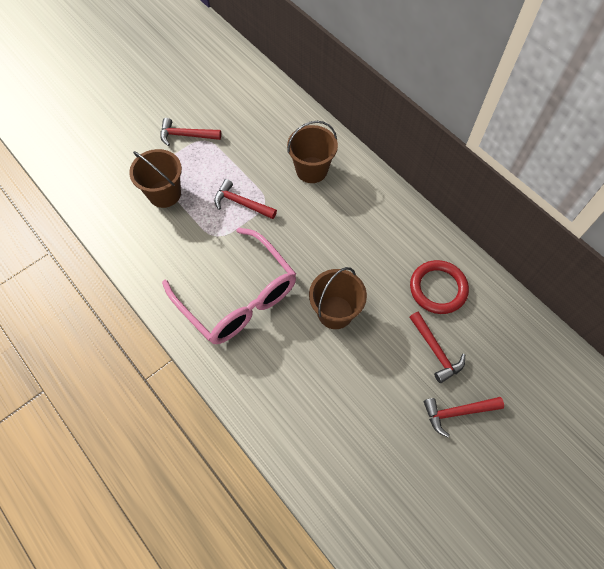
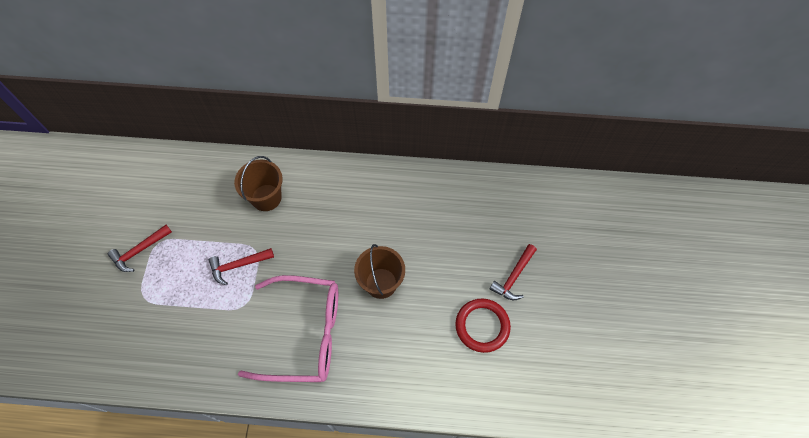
camera: 45 degrees left, 0 degrees up
(164, 194) = (169, 310): brown bucket -> none
(436, 351) = (466, 250): red hammer -> none
(438, 288) = (430, 208): red ring -> red ring (482, 326)

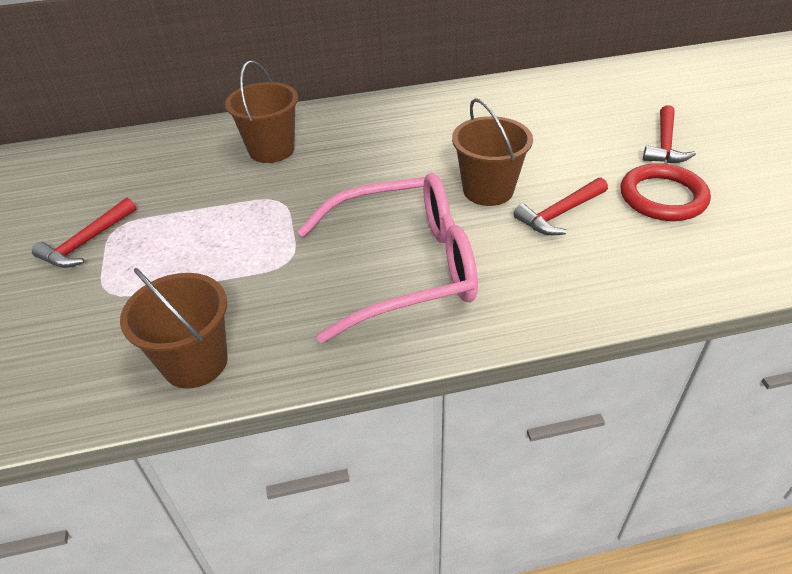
camera: 15 degrees left, 20 degrees down
(175, 366) = (195, 362): none -> brown bucket
(238, 265) = (259, 221): red hammer -> red hammer (559, 214)

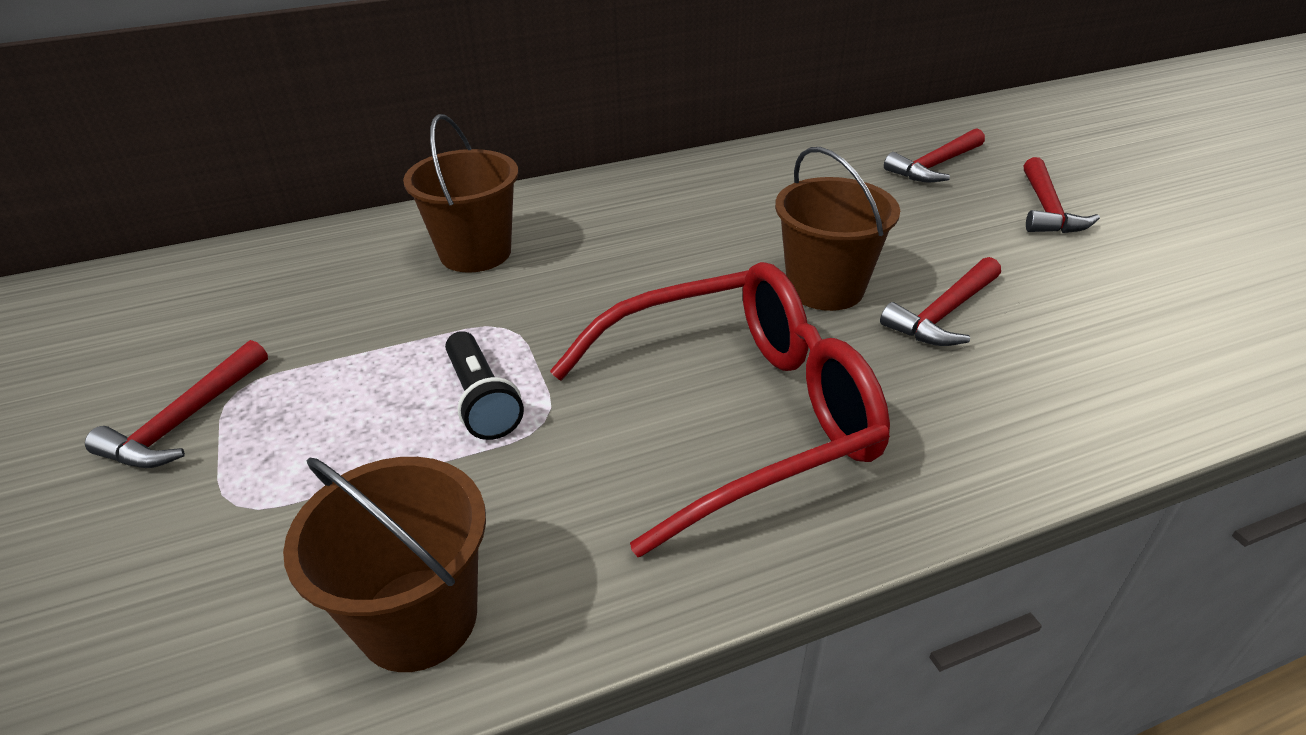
camera: 10 degrees left, 5 degrees down
(255, 245) = (482, 400): none -> black flashlight
(404, 268) = (737, 416): pink glasses -> red glasses
(598, 106) = (934, 166): none -> red hammer
(662, 197) = (1078, 279): red ring -> none

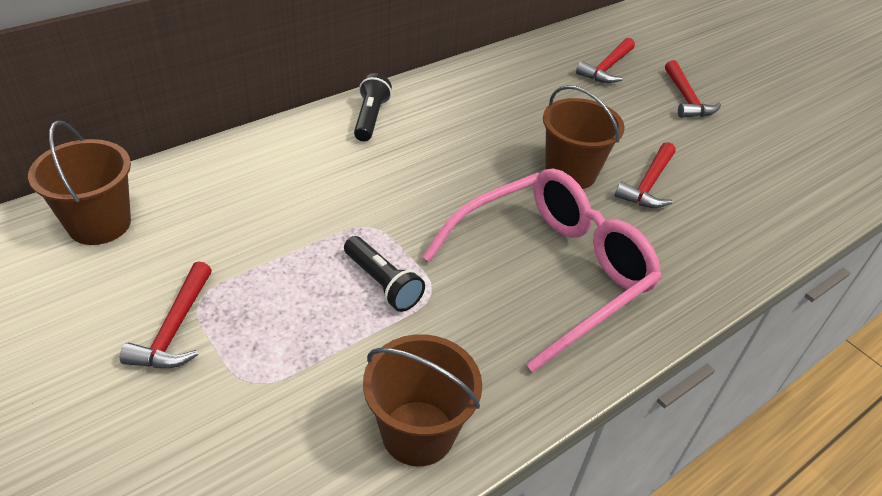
camera: 20 degrees left, 5 degrees up
(475, 253) = (317, 168): brown bucket -> brown bucket (99, 224)
(575, 203) = (370, 118): none -> black flashlight
(737, 416) = (551, 272): red glasses -> pink glasses

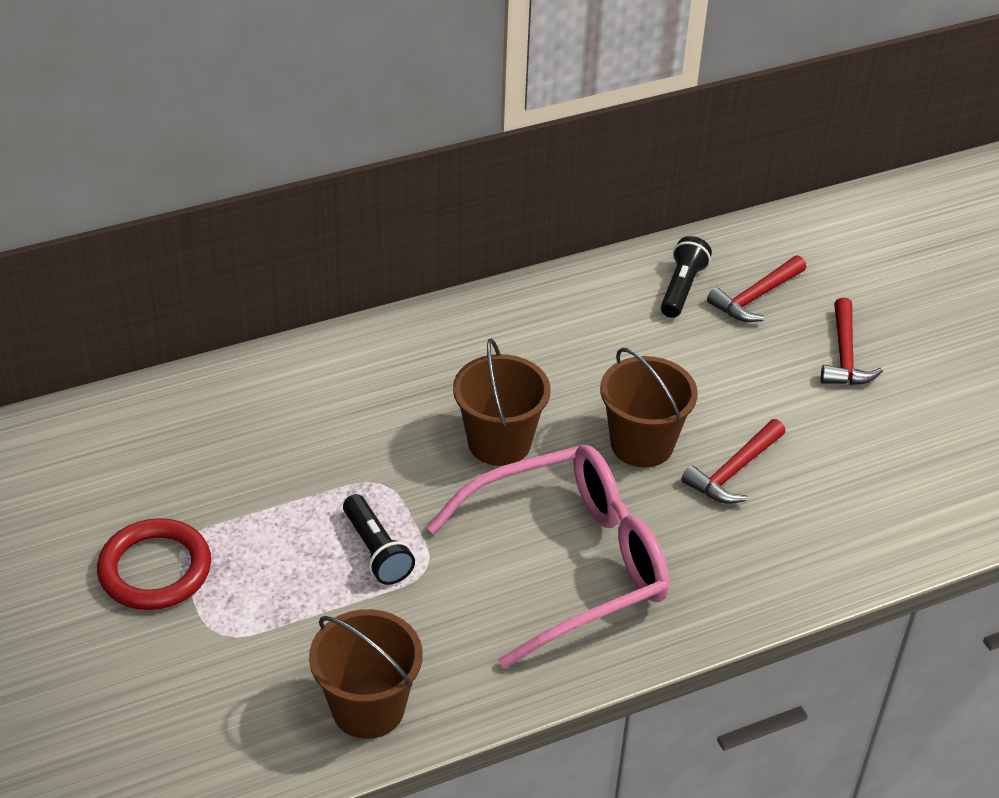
camera: 15 degrees right, 0 degrees up
(99, 224) = (96, 444): brown bucket -> brown bucket (499, 442)
(175, 329) = (155, 569): red hammer -> red ring
(370, 118) = (420, 342): black flashlight -> black flashlight (682, 288)

